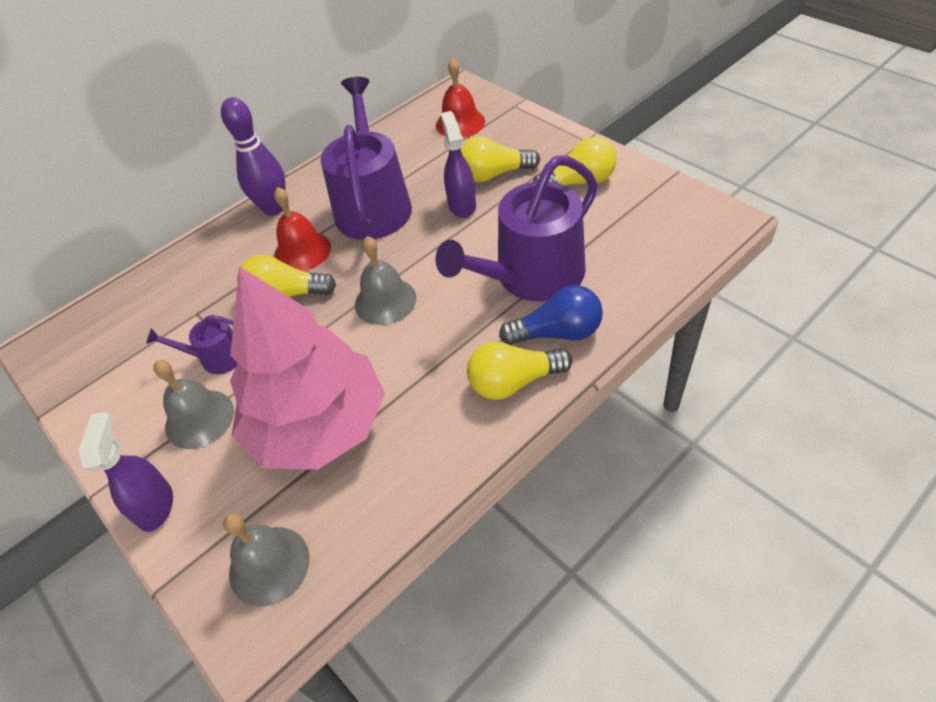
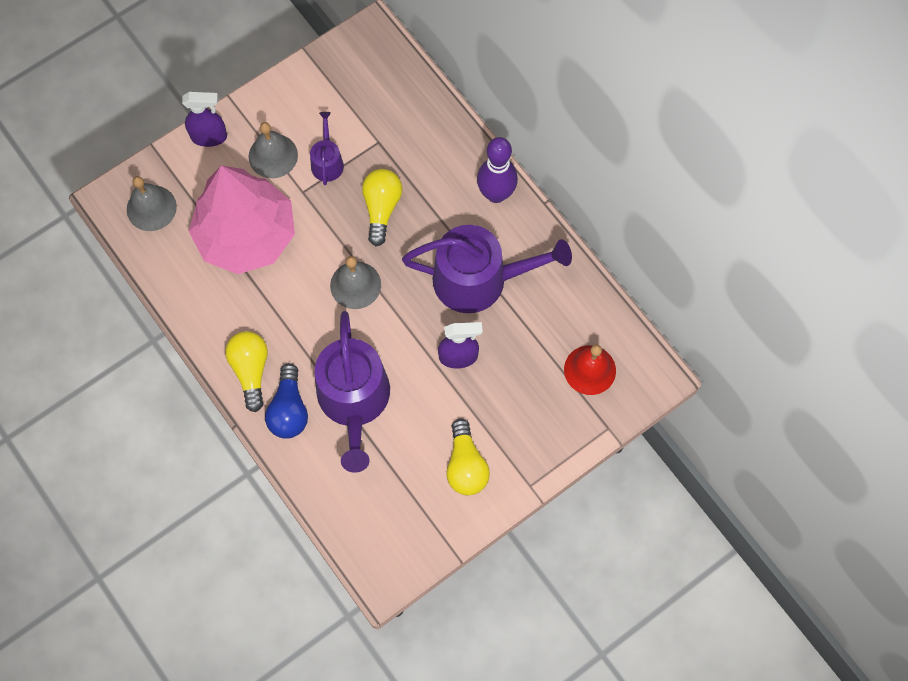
camera: 90 degrees right, 20 degrees up
(302, 251) = (431, 220): red bell -> none
(494, 174) = (496, 391): yellow light bulb -> none
(531, 276) = (354, 401): purple watering can -> purple watering can turned 150 degrees counterclockwise

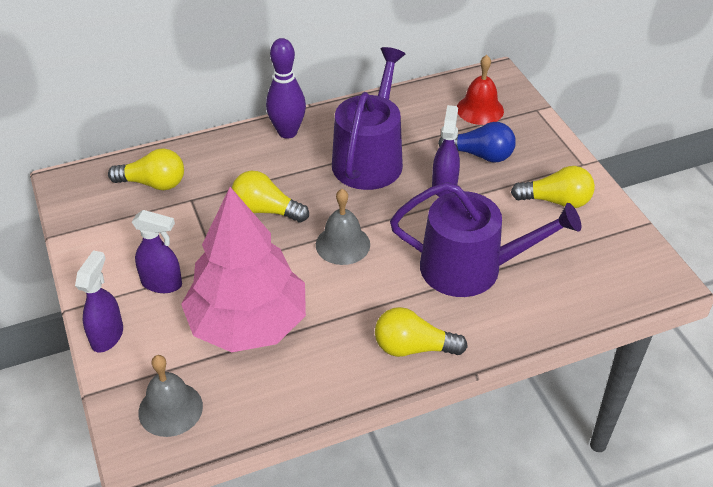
camera: 75 degrees left, 25 degrees down
(273, 155) = (162, 283): grey bell -> purple spray bottle
(289, 410) = (468, 322): blue light bulb -> blue light bulb (480, 155)
(327, 162) = (193, 241): purple watering can -> none
(390, 103) = (153, 183): none -> yellow light bulb

